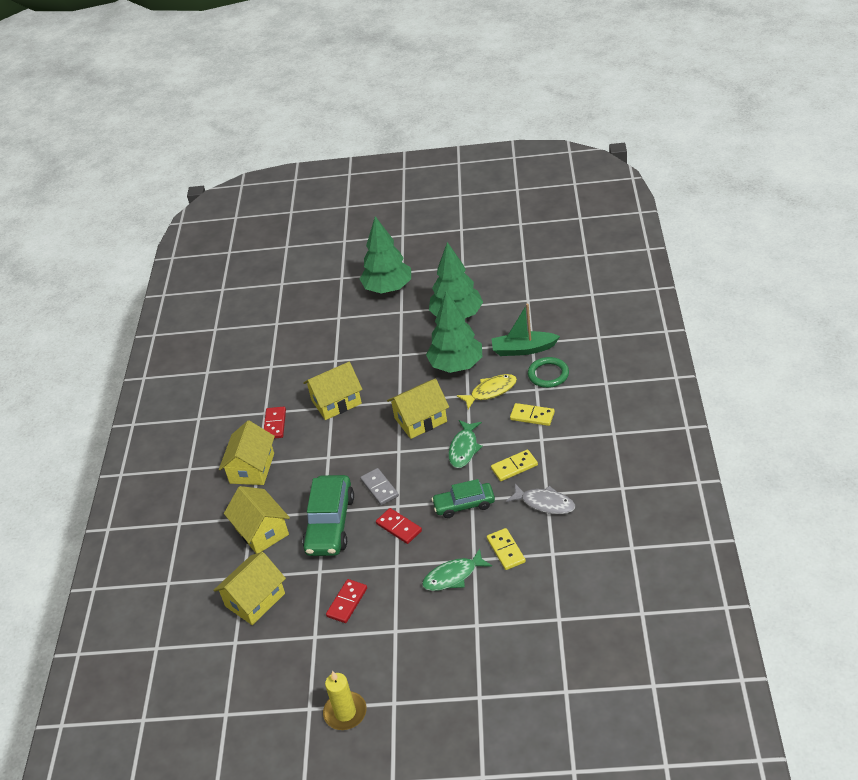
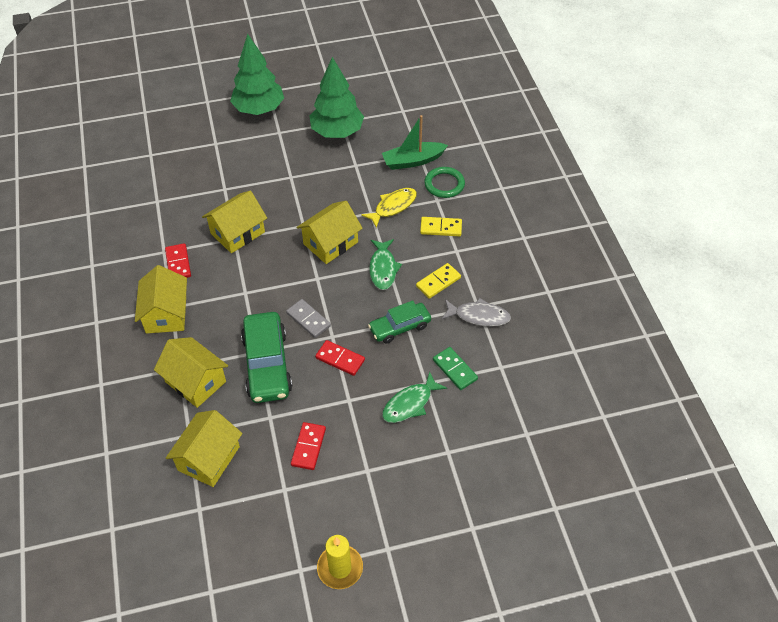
camera: 20 degrees left, 10 degrees up
(456, 365) = (351, 183): green tree -> none
(506, 550) = (455, 369): yellow domino -> green domino

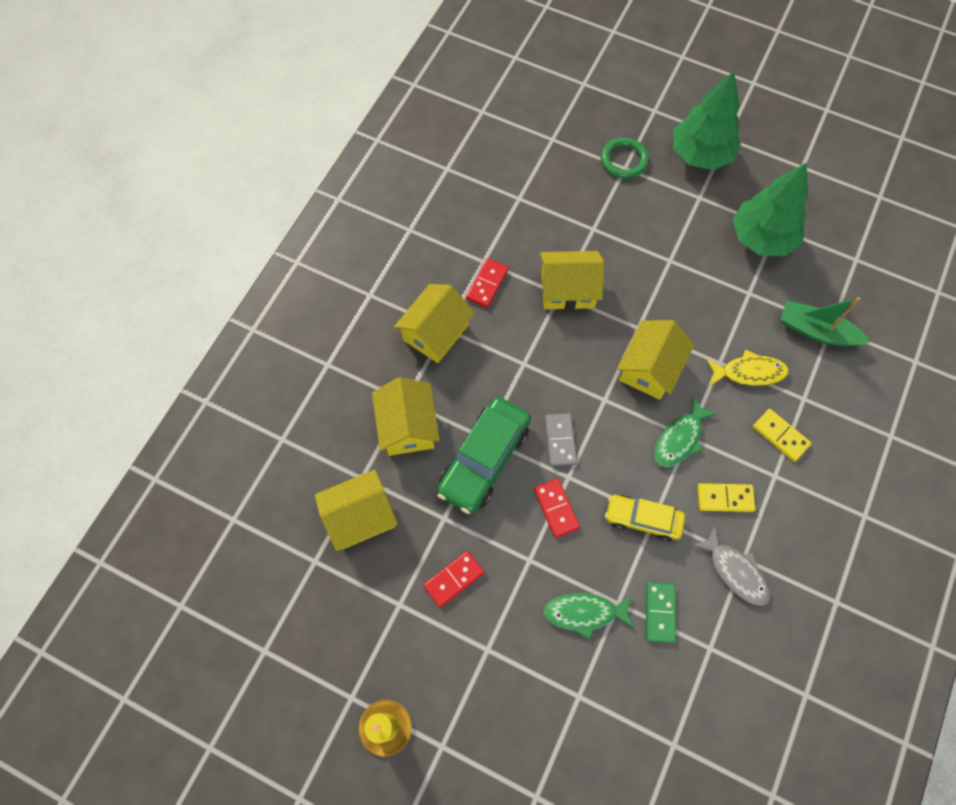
camera: 40 degrees right, 15 degrees up
(330, 243) = (650, 368): yellow house -> yellow house turned 60 degrees counterclockwise
(399, 327) = (643, 519): green car -> yellow car
(444, 184) = (828, 385): green ring -> green ring (623, 160)

